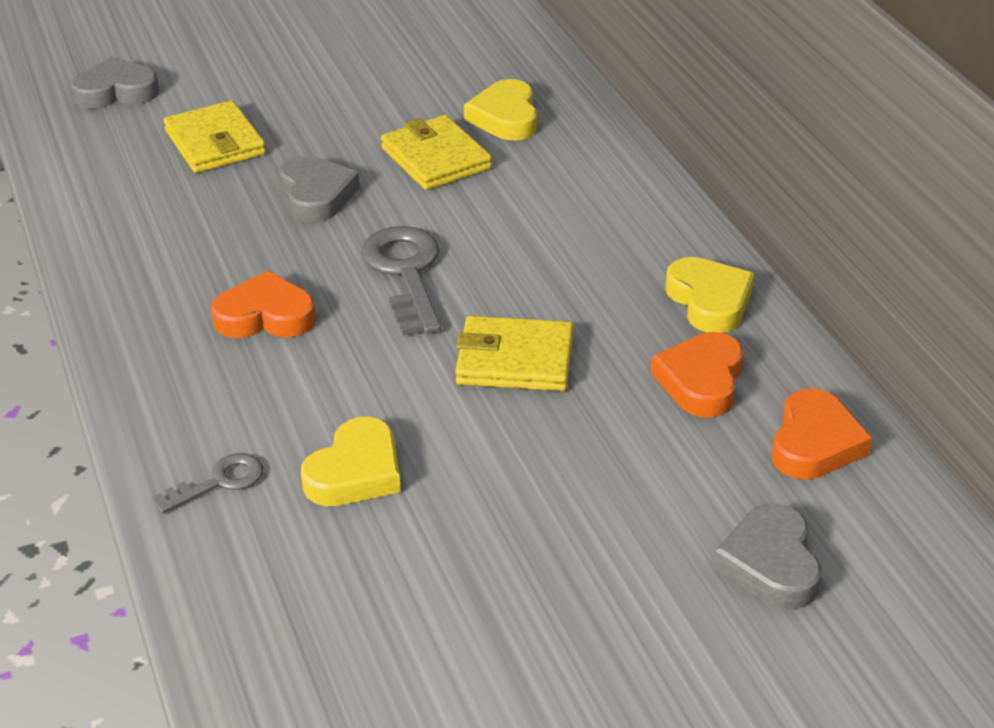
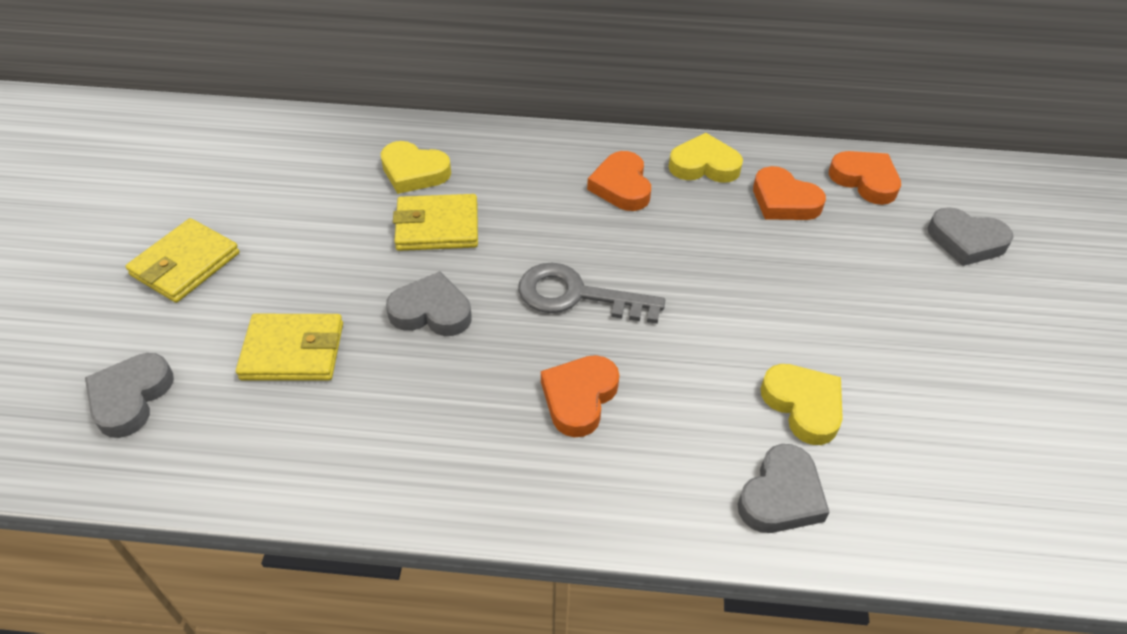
camera: 65 degrees left, 10 degrees up
(218, 482) = (781, 496): grey key -> grey heart
(515, 360) = (717, 276): yellow wallet -> yellow wallet (185, 264)
(609, 252) = (621, 186): none -> orange heart

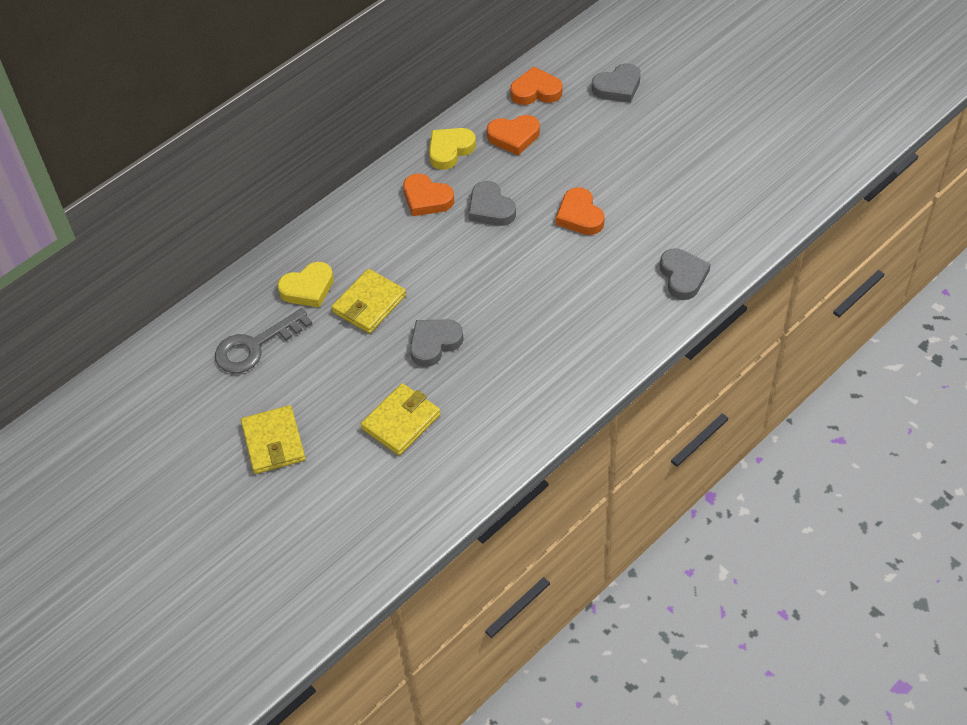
camera: 45 degrees left, 5 degrees up
(130, 398) = (362, 512): grey heart -> grey heart (490, 208)
(577, 296) = (488, 273): grey key -> grey key (255, 346)
(579, 398) = (556, 315): orange heart -> orange heart (580, 216)
(803, 406) = (646, 231): yellow heart -> none

